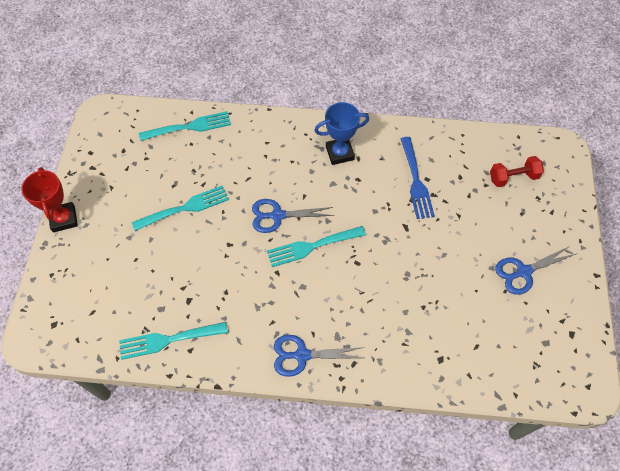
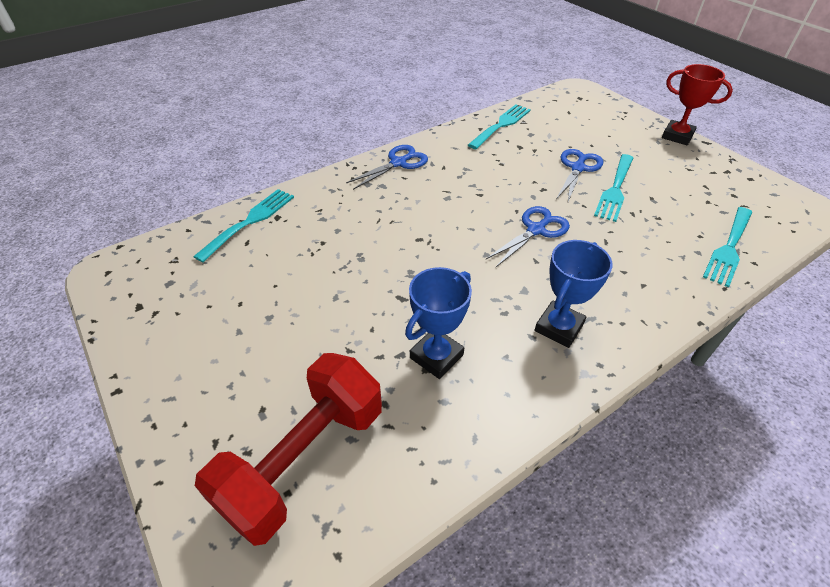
camera: 140 degrees right, 15 degrees down
(312, 246) = (474, 226): turquoise fork -> turquoise fork (250, 221)
(416, 181) = (436, 356): blue fork -> blue trophy
(513, 177) = (304, 459): red dumbbell -> red dumbbell, size x1.93
(523, 272) = (226, 335): blue scissors -> blue scissors (578, 168)

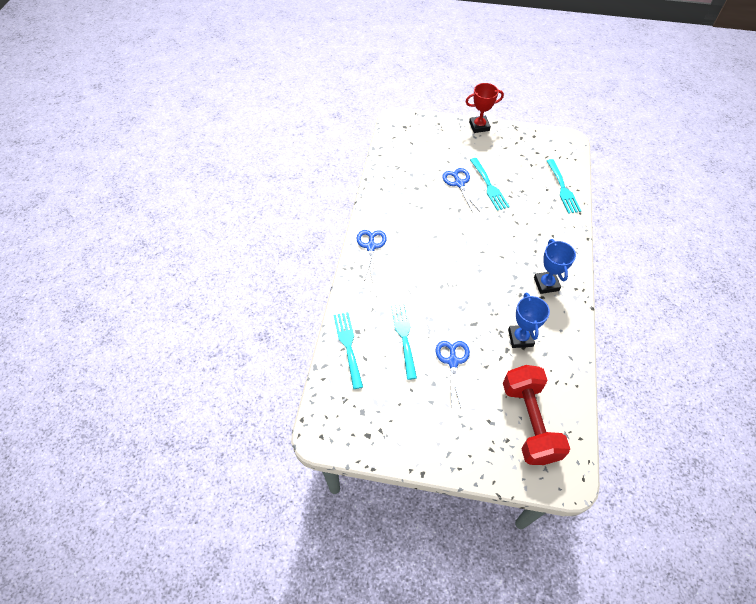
camera: 45 degrees left, 10 degrees up
(501, 125) = (389, 178): turquoise fork -> turquoise fork (404, 336)
(536, 230) = (483, 238): blue scissors -> blue scissors (453, 361)

